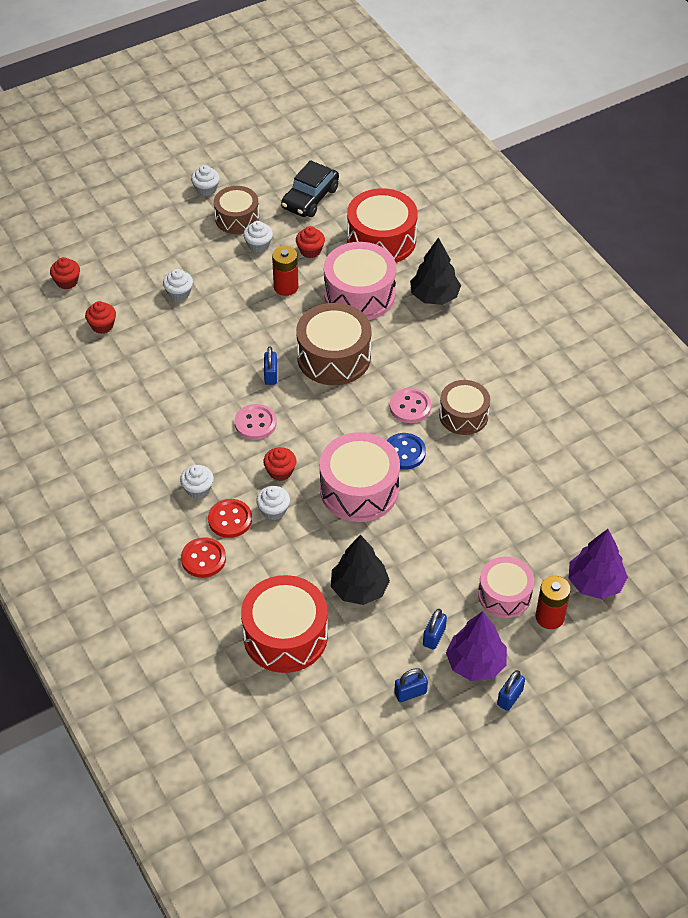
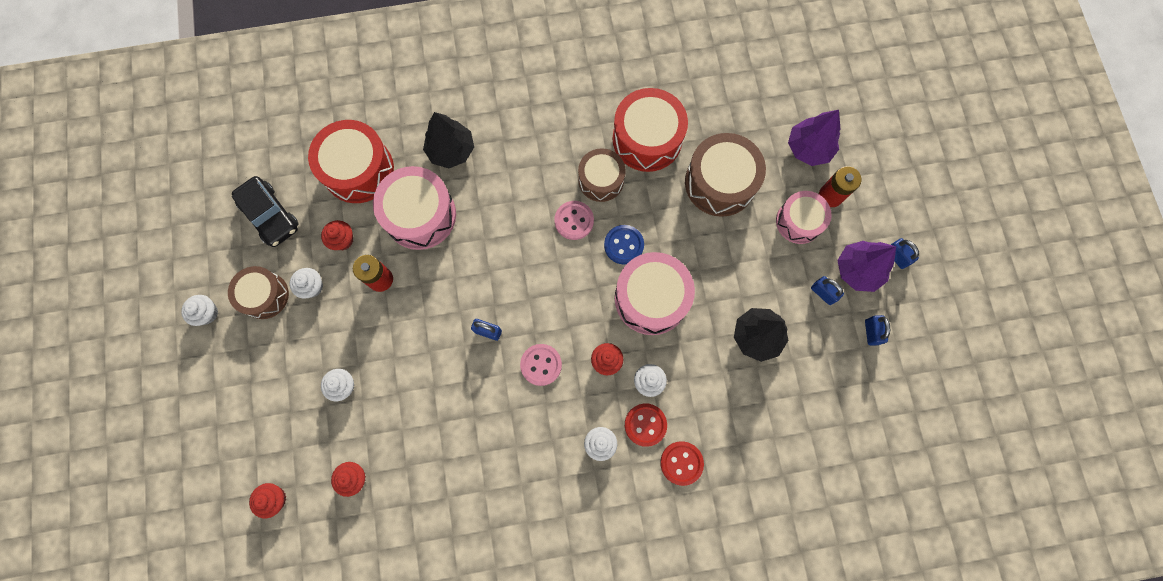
camera: 70 degrees left, 25 degrees up
(285, 636) = (786, 416): red drum -> red drum (647, 139)
(334, 357) = (488, 266): brown drum -> brown drum (720, 182)

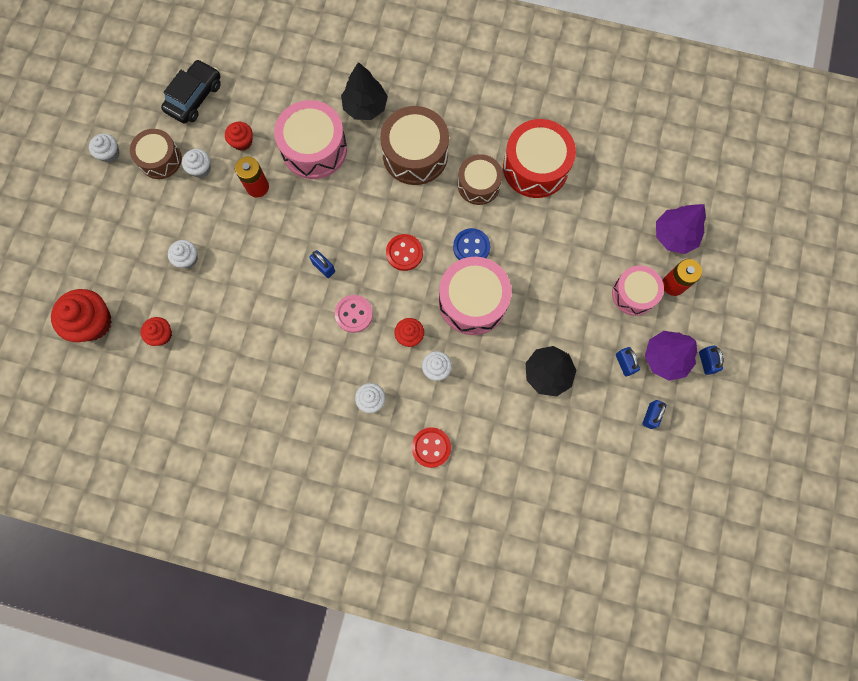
camera: 25 degrees right, 0 degrees up
(270, 215) = (194, 97): black car -> black car turned 135 degrees counterclockwise
(274, 499) = (93, 322): red cupcake -> red cupcake, size x1.82
(358, 170) = (282, 90): red drum -> none
(574, 221) = (439, 209): pink button -> none
(645, 425) = (416, 402): red button -> red button (404, 253)
(720, 182) = (580, 231): brown drum -> brown drum (415, 154)

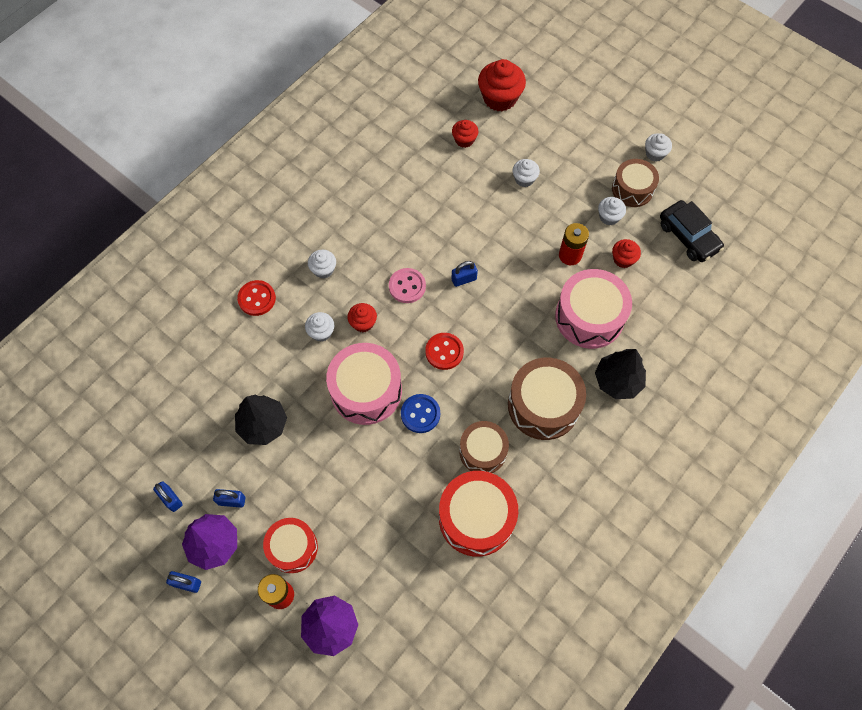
camera: 115 degrees right, 10 degrees down
(634, 294) = (292, 548): pink drum -> red drum

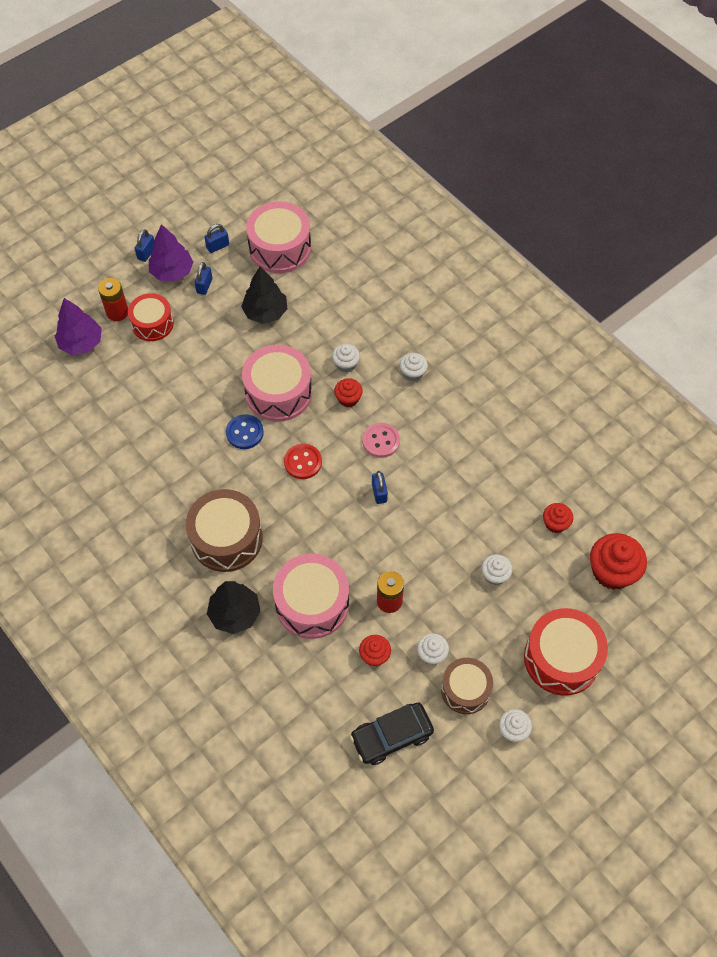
camera: 100 degrees right, 5 degrees down
(170, 427) = (280, 248): none -> pink drum
(257, 299) = (391, 317): red button -> none
(476, 518) = (135, 461): red drum -> red drum (561, 658)
(483, 451) = (195, 477): brown drum -> none

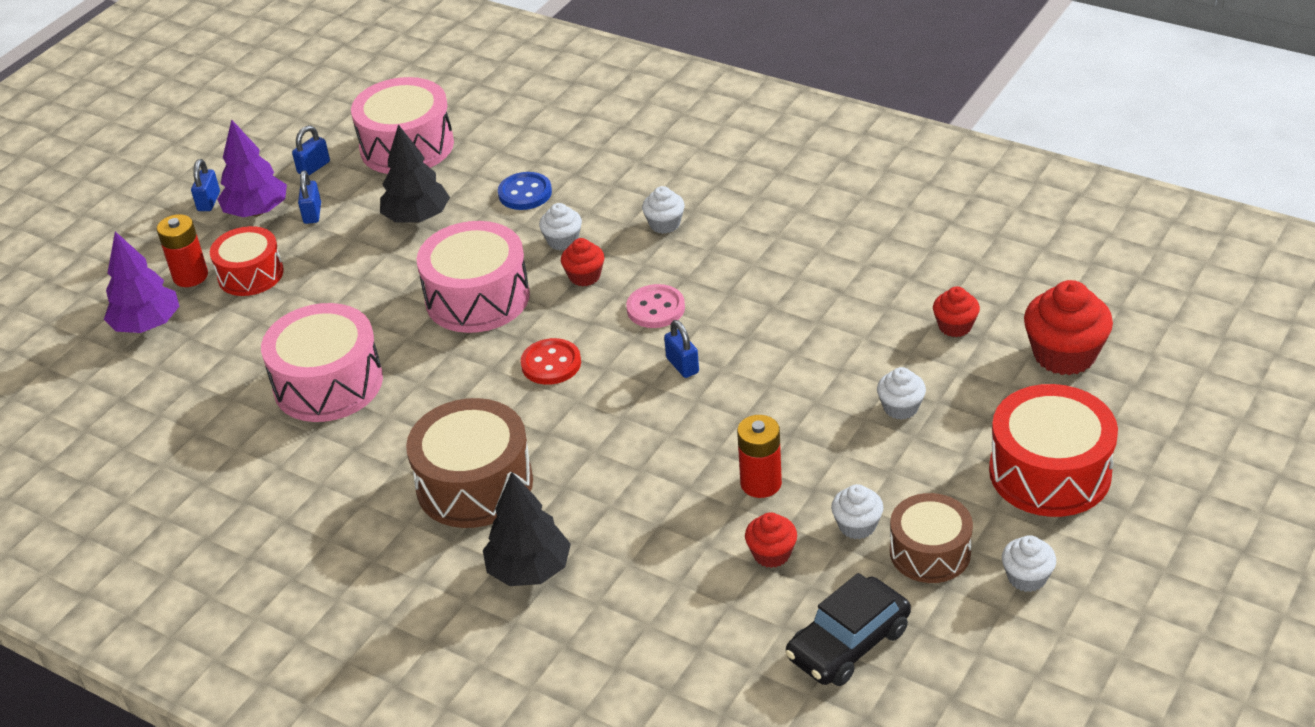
camera: 15 degrees left, 20 degrees down
(244, 432) = (447, 355): blue button -> blue button (525, 193)
(312, 603) = (644, 521): pink drum -> pink drum (328, 383)

